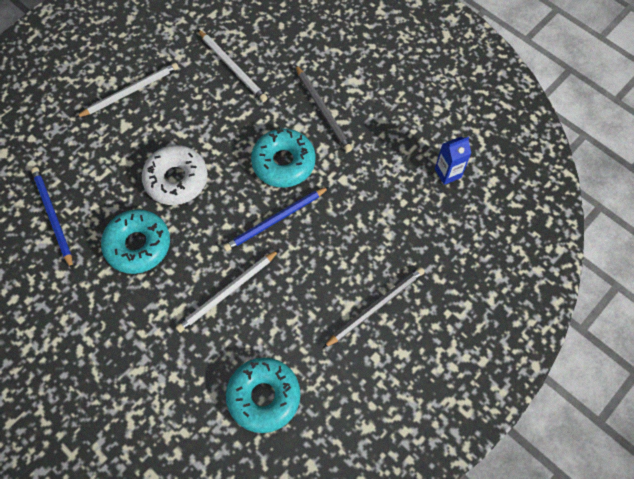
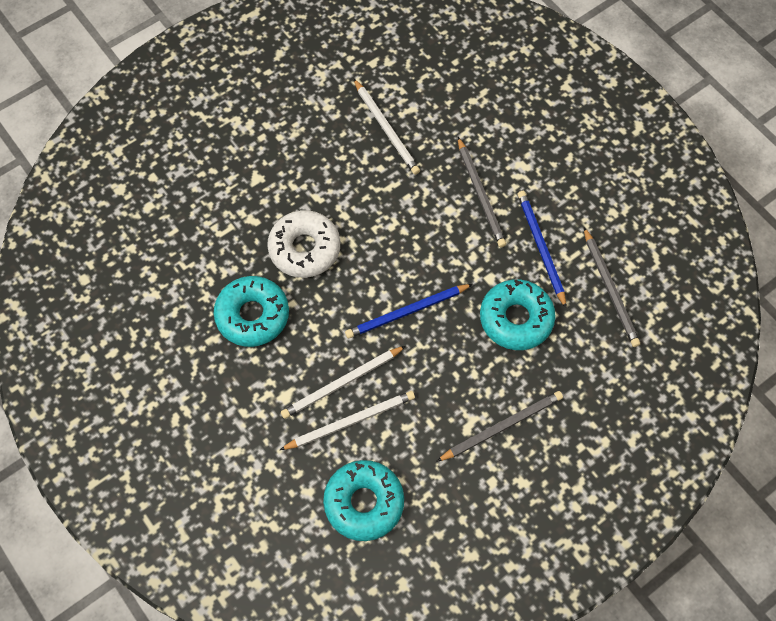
camera: 10 degrees right, 0 degrees up
(53, 216) = (165, 269): blue pencil -> blue pencil (541, 248)
(130, 91) = (268, 140): white pencil -> white pencil (350, 421)
(283, 163) = (426, 248): turquoise donut -> turquoise donut (516, 319)
(448, 173) = (610, 289): blue carton -> grey pencil

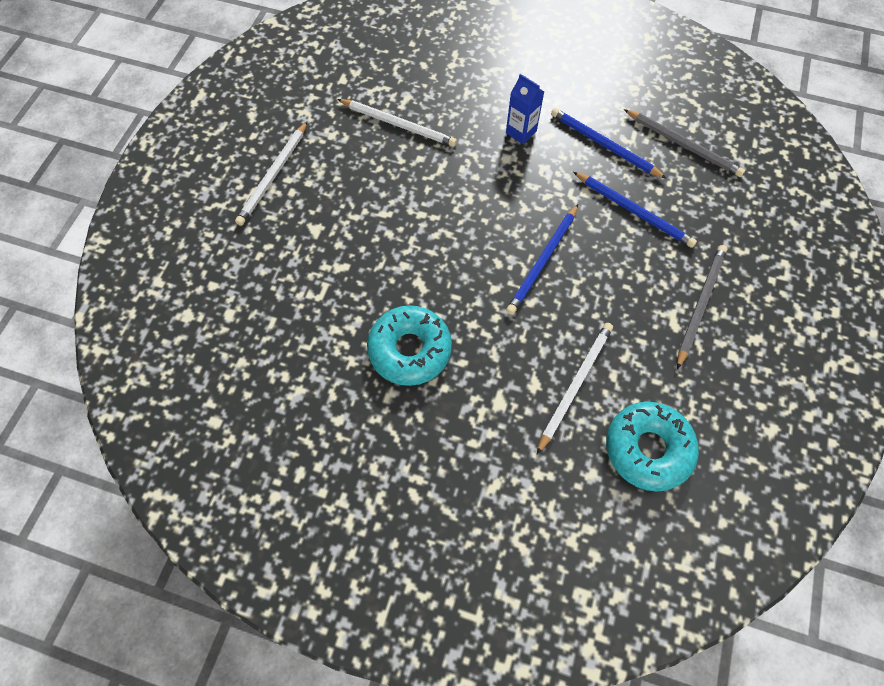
camera: 35 degrees left, 0 degrees up
(304, 249) = (409, 263): white donut -> none
(342, 383) = (539, 357): white pencil -> white pencil (273, 175)
(480, 194) = (521, 132): grey pencil -> blue carton
(516, 319) = (634, 211): turquoise donut -> blue pencil

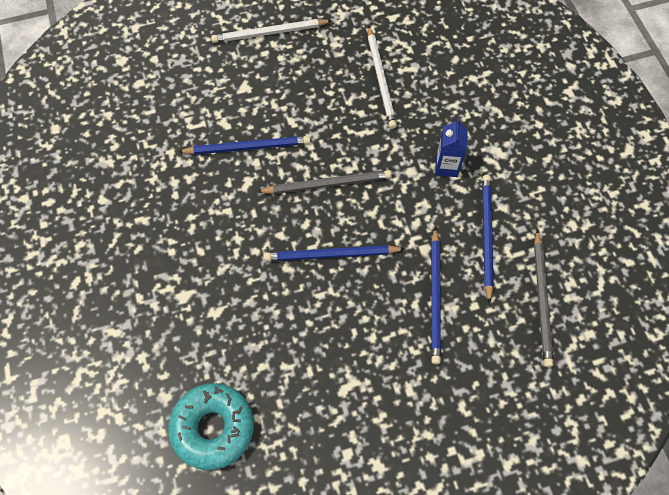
camera: 55 degrees right, 0 degrees up
(383, 262) = (248, 147): none -> blue pencil
(410, 350) = (187, 210): turquoise donut -> none
(575, 385) = (234, 342): white pencil -> none
(700, 304) = (379, 400): grey pencil -> grey pencil (327, 184)

